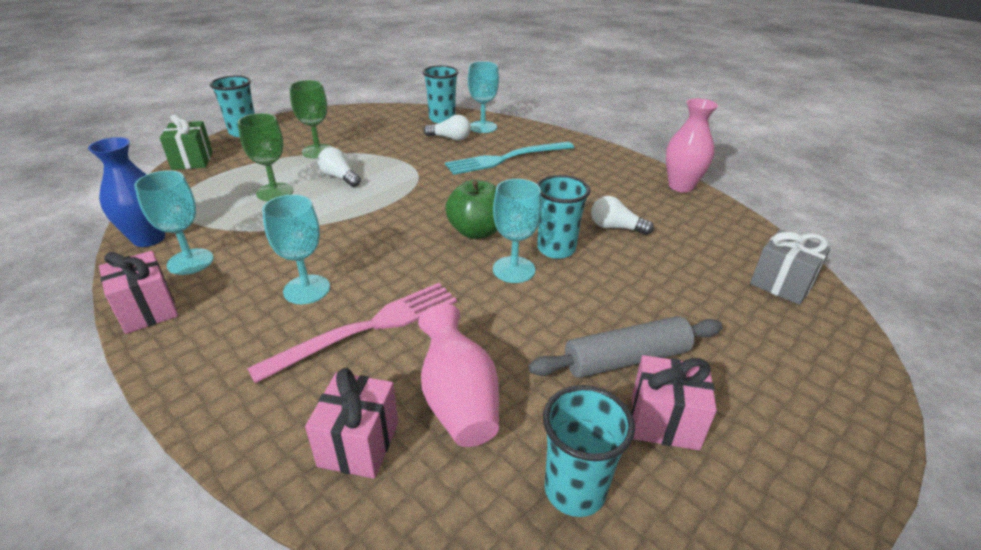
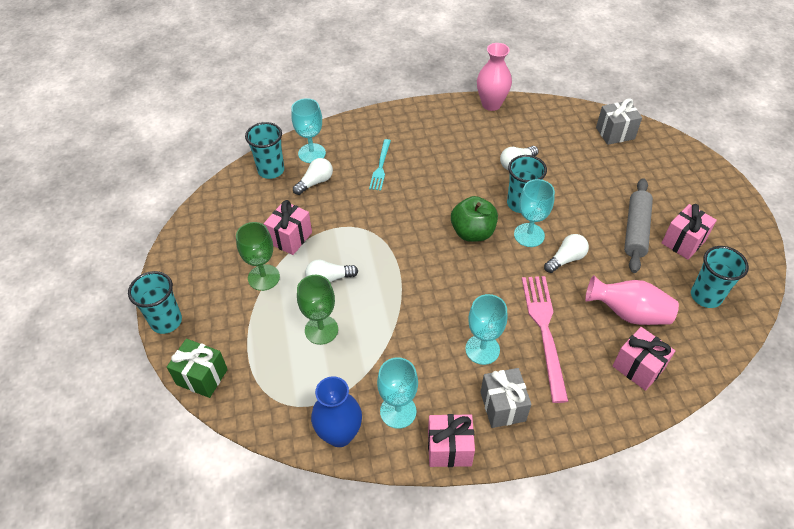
camera: 55 degrees left, 15 degrees up
(226, 331) = (502, 406): none -> grey gift
(373, 148) = (290, 238): none -> pink gift
(504, 310) = (566, 259): none -> white light bulb
(507, 158) = (380, 166): turquoise fork -> turquoise fork, size x0.58

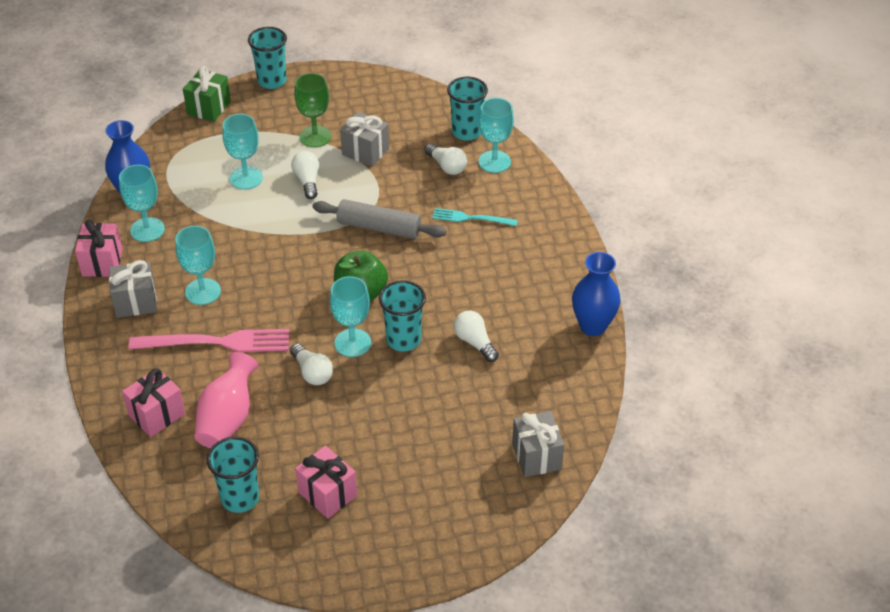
camera: 90 degrees right, 5 degrees down
(290, 238) = (365, 151): pink gift -> grey gift
(321, 330) = (246, 178): green goblet -> turquoise goblet
(491, 104) = (593, 326): pink vase -> blue vase
(635, 230) = (351, 447): grey rolling pin -> grey rolling pin (379, 227)

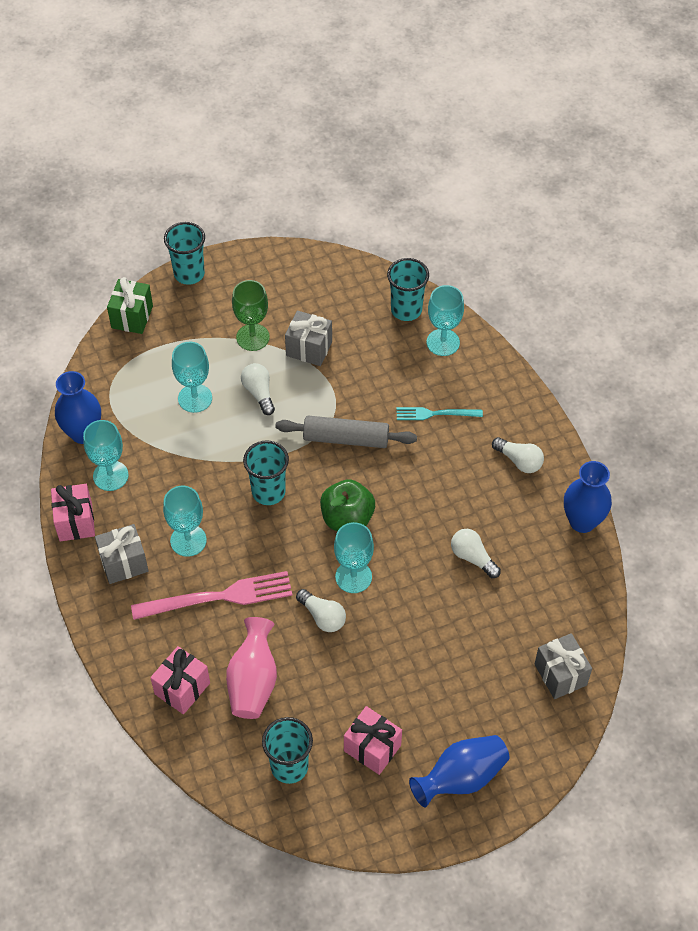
camera: 10 degrees left, 10 degrees up
(403, 340) = (402, 565): turquoise cup -> turquoise cup (268, 492)
(410, 534) = (461, 778): none -> blue vase
(447, 166) = (396, 355): white light bulb -> white light bulb (519, 461)

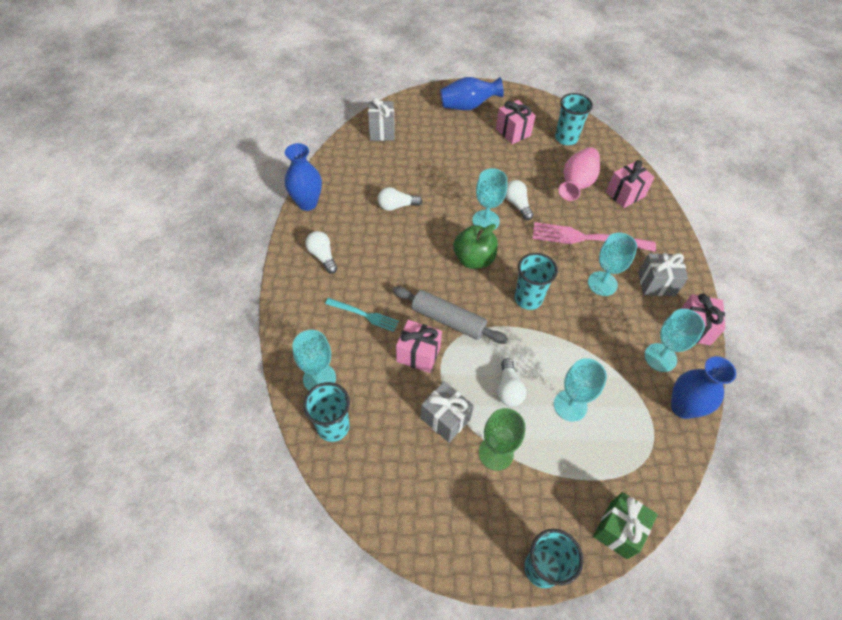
camera: 160 degrees left, 0 degrees up
(360, 395) = (418, 354): none -> pink gift
(472, 557) = (397, 206): white light bulb -> white light bulb turned 105 degrees clockwise

